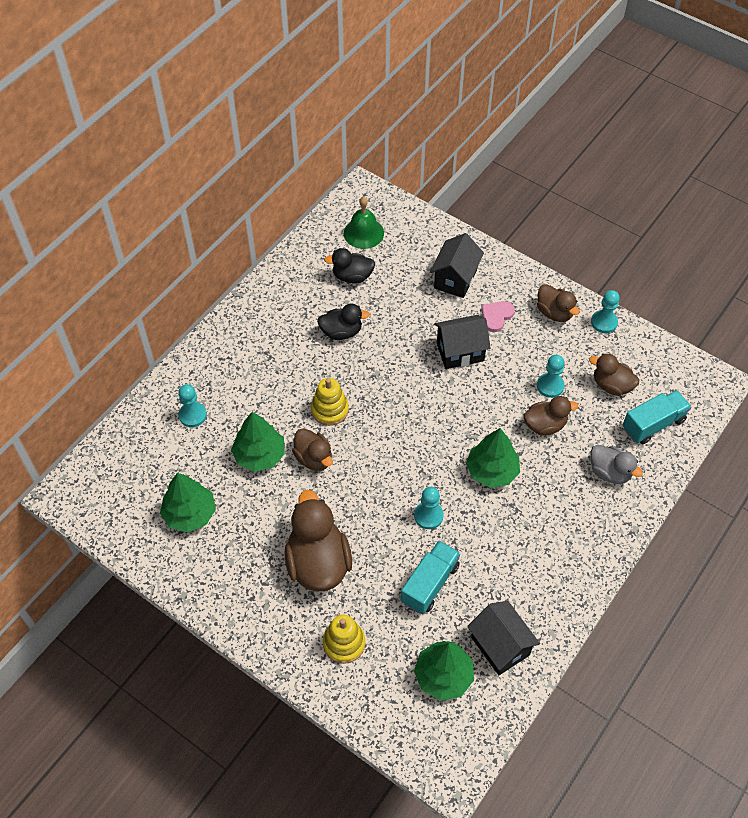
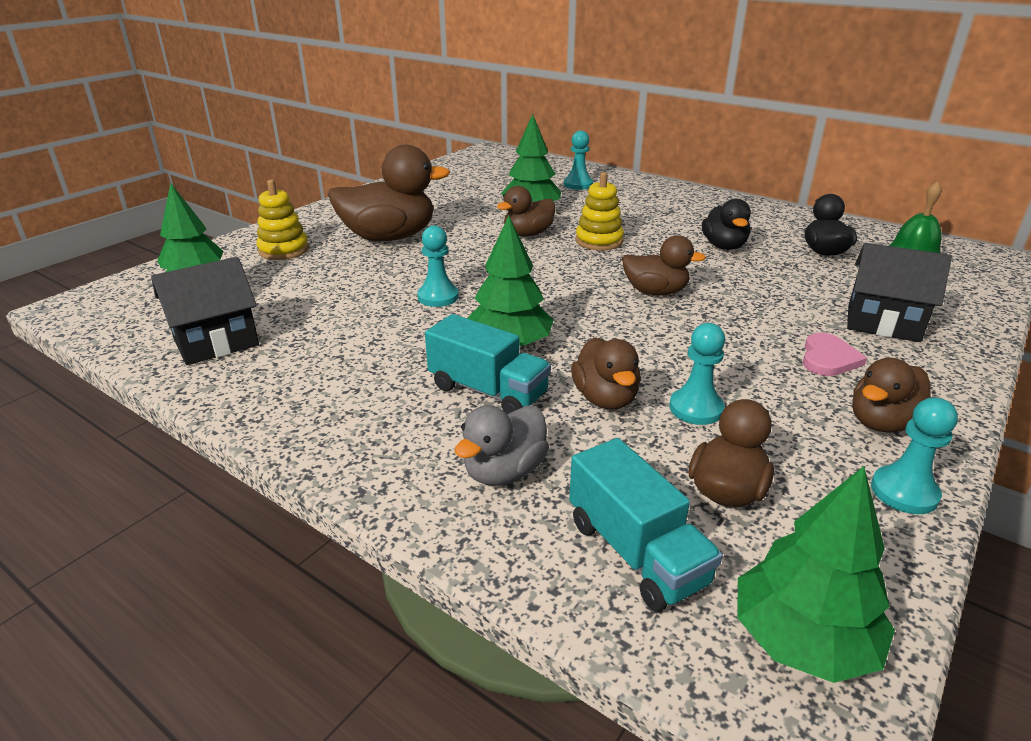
camera: 90 degrees right, 25 degrees down
(190, 514) = (462, 187): green tree -> green tree (802, 639)
(417, 385) = (655, 292): none -> brown duck
(430, 583) = (336, 296): turquoise truck -> turquoise truck (488, 391)
(460, 352) = (732, 324): black house -> none
(496, 316) = (828, 358): pink heart -> pink heart turned 75 degrees clockwise

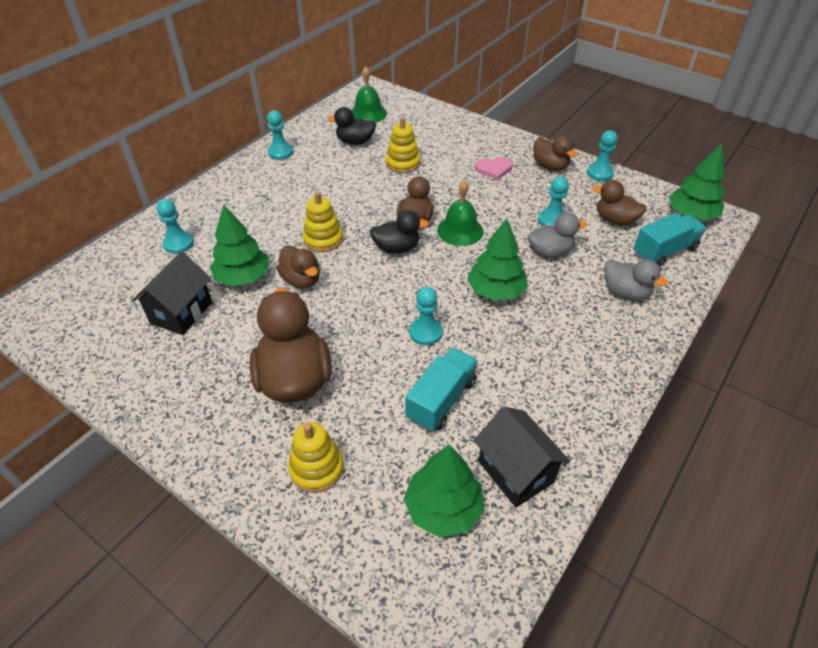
camera: 90 degrees left, 15 degrees up
(488, 391) = (553, 300): turquoise truck -> turquoise truck (441, 400)
(605, 398) = (550, 252): brown duck -> grey duck
(641, 323) = (460, 230): none -> green bell
(724, 246) = (341, 180): black duck -> black duck (396, 248)
(763, 213) = (280, 152): none -> turquoise pawn
(791, 283) = (402, 163): none -> yellow stacking toy
(828, 358) = (493, 169): pink heart -> pink heart turned 150 degrees clockwise
(883, 323) = (453, 143): black house -> black house (181, 312)

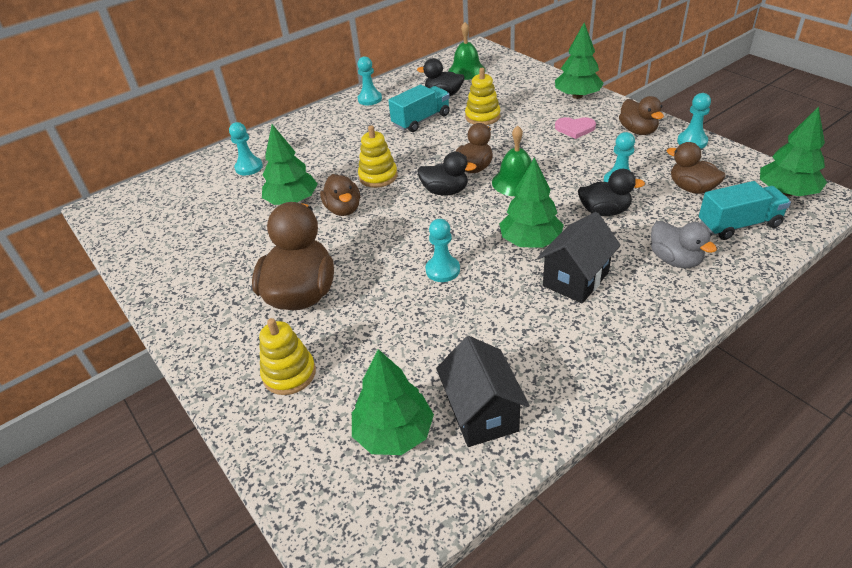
camera: 20 degrees right, 5 degrees down
(181, 312) = (227, 224): black house -> black house (575, 279)
(441, 400) = (433, 333): turquoise truck -> turquoise truck (421, 120)
(483, 134) = (577, 96): none -> green tree
(550, 252) = (604, 211): grey duck -> black duck

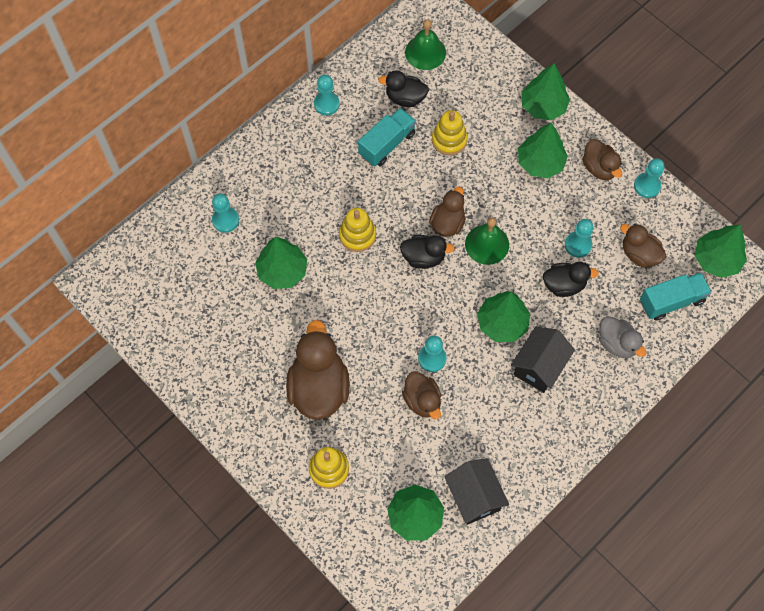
camera: 10 degrees left, 25 degrees up
(343, 209) = (333, 283): brown duck -> brown duck (422, 400)
(575, 128) = (540, 163): pink heart -> green tree

